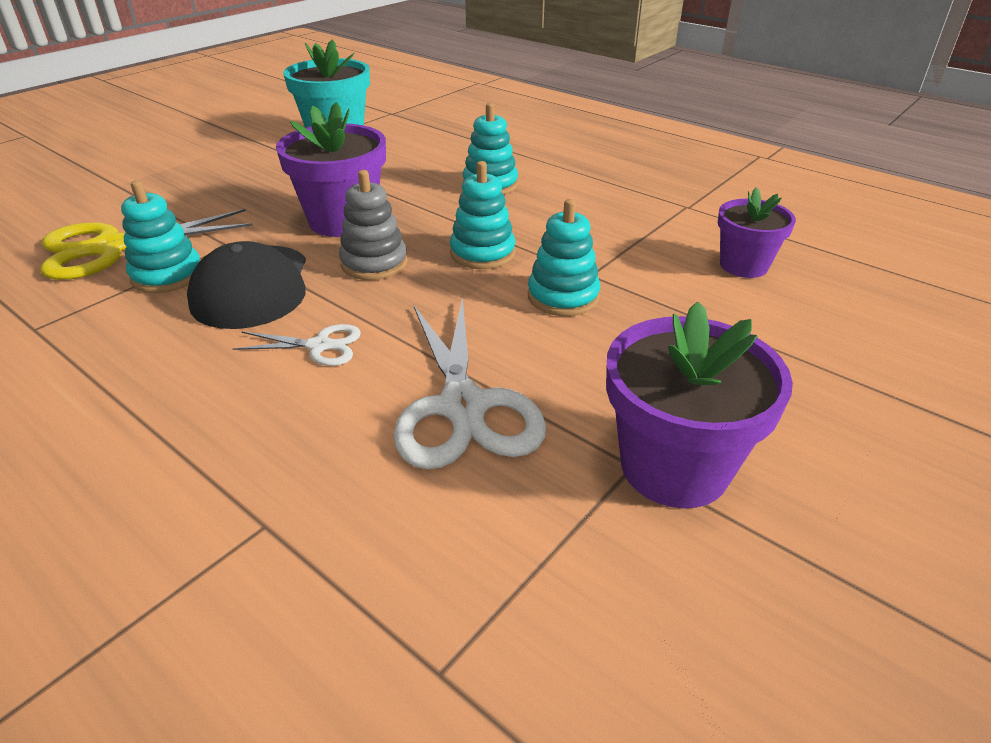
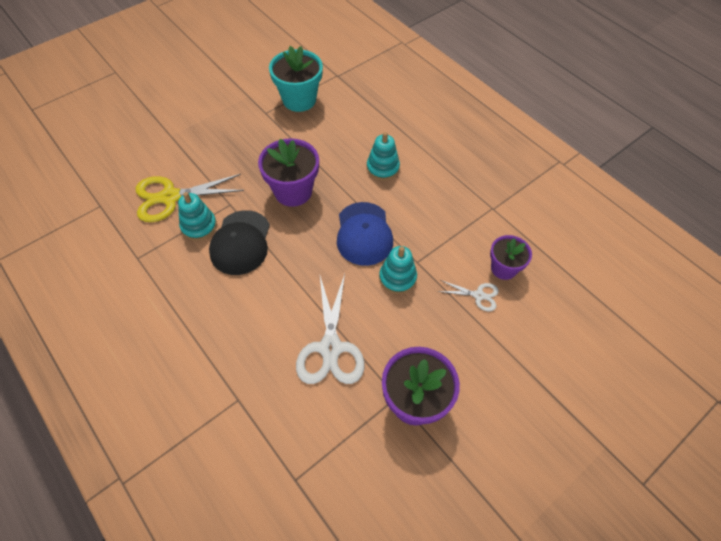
camera: 10 degrees right, 20 degrees up
(320, 346) = (270, 294): white scissors -> white scissors (479, 295)
(374, 263) = (305, 233): grey stacking toy -> none
(482, 253) = (364, 234): turquoise stacking toy -> blue cap

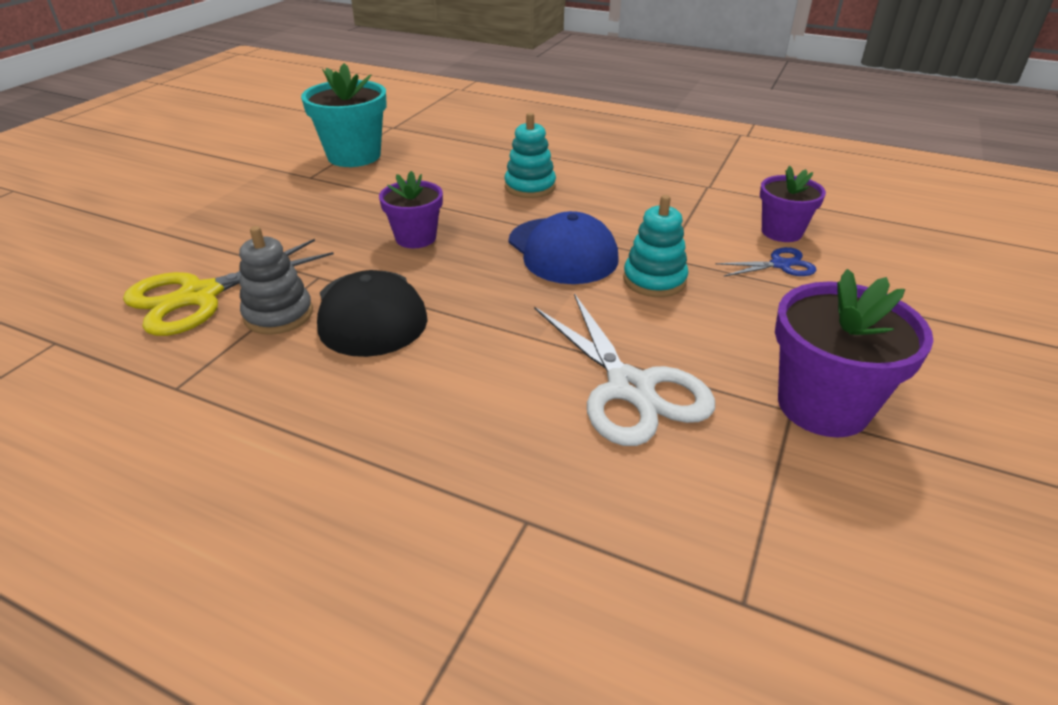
camera: 25 degrees left, 20 degrees down
(199, 226) = (278, 315): turquoise stacking toy -> grey stacking toy
(293, 191) = (416, 238): purple flower pot -> purple flower pot, size x0.63
(479, 295) = (780, 264): white scissors -> blue scissors

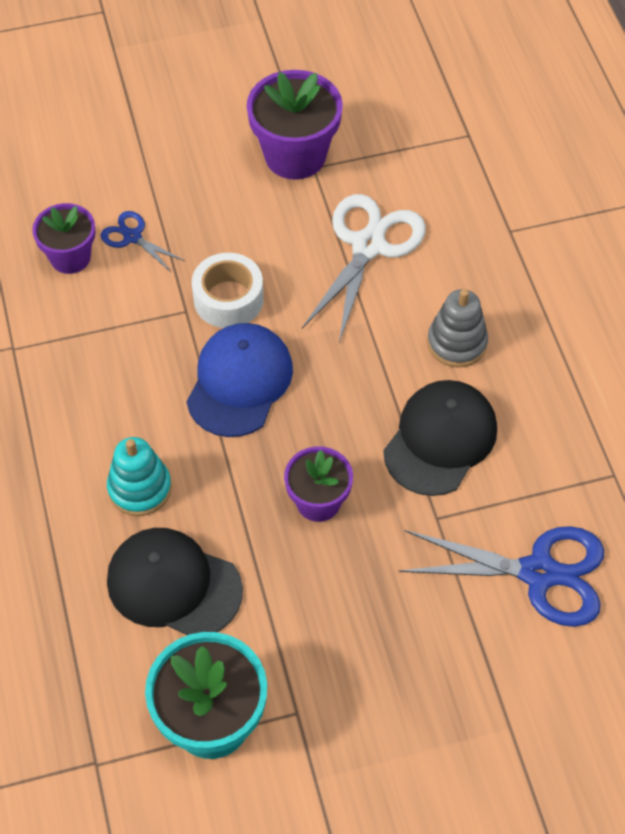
camera: 130 degrees left, 20 degrees up
(199, 296) = (539, 573): yellow scissors -> blue scissors
(278, 315) = (501, 495): grey stacking toy -> grey stacking toy (457, 343)
(448, 174) = (173, 585): none -> black cap
(654, 280) = (228, 299): turquoise stacking toy -> white tape

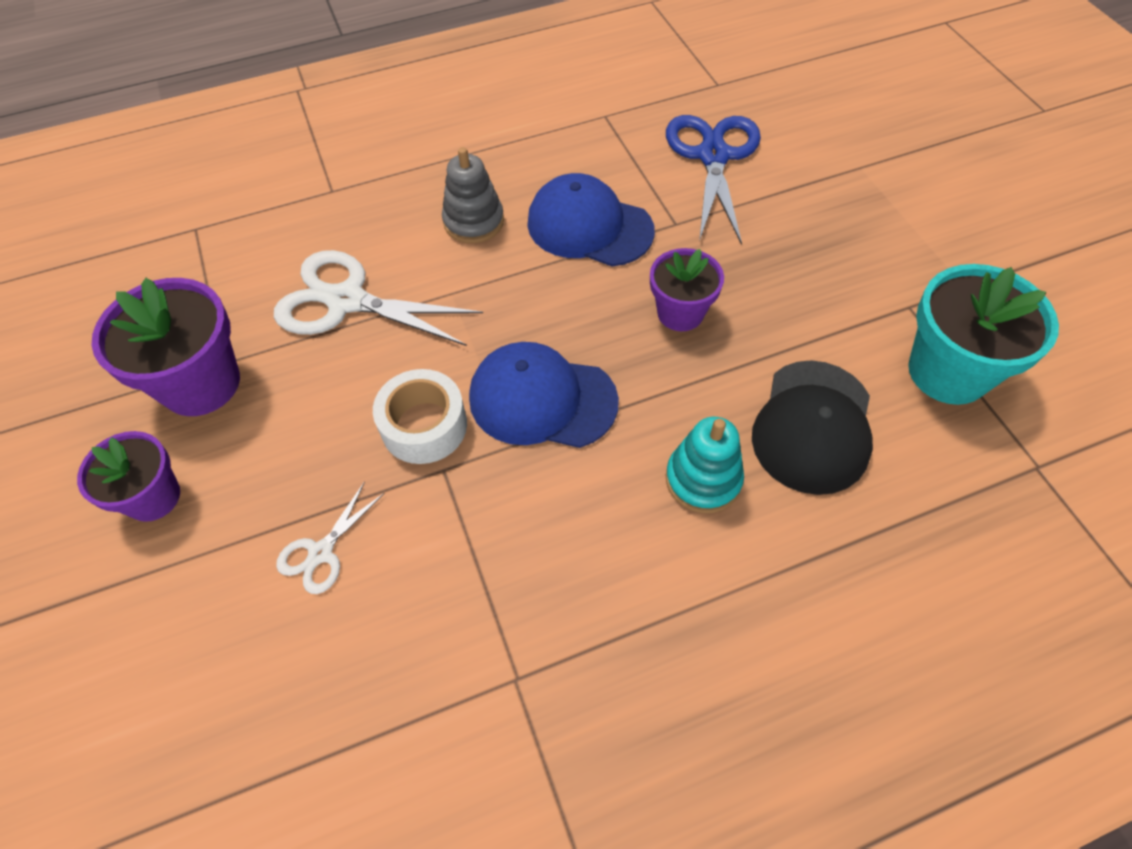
camera: 95 degrees left, 0 degrees up
(70, 257) = (354, 630): purple flower pot -> purple flower pot (153, 497)
(132, 237) = (321, 553): blue scissors -> white scissors
(440, 439) = (589, 226): black cap -> blue cap

